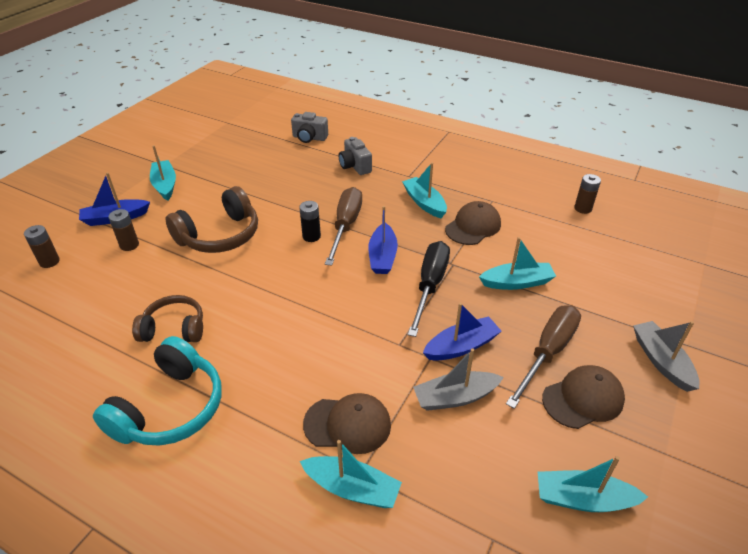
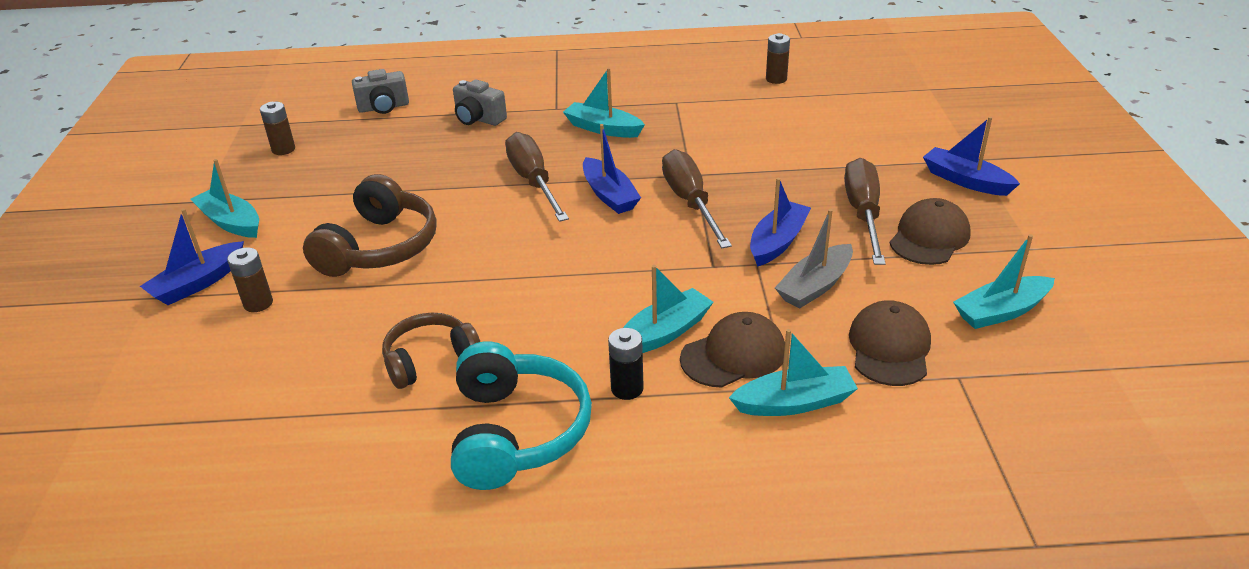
camera: 30 degrees left, 5 degrees down
(49, 262) = (152, 366): brown battery -> brown battery (283, 149)
(311, 236) = (502, 206): black battery -> black battery (627, 388)
(430, 285) = (690, 202): black screwdriver -> brown screwdriver
(473, 226) = (680, 133): brown cap -> brown cap (889, 348)
(517, 282) = (776, 167): turquoise boat -> turquoise boat (664, 333)
(661, 361) = (965, 180): grey boat -> blue boat

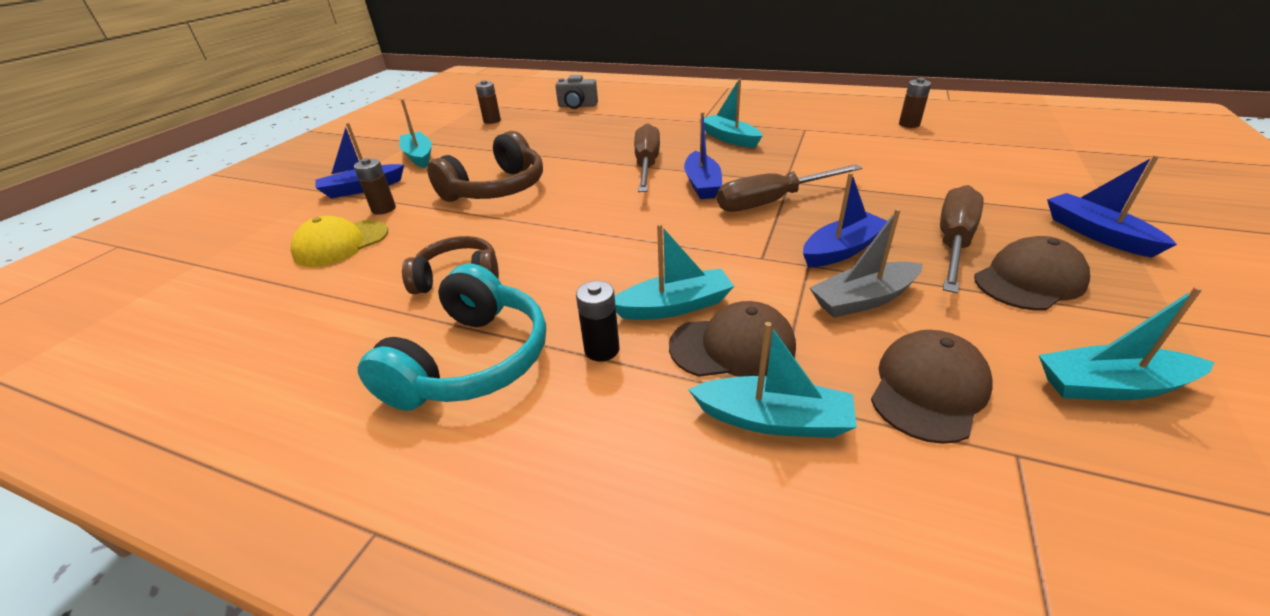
camera: 25 degrees right, 0 degrees up
(250, 357) = (341, 243): none -> yellow cap
(478, 119) = (637, 120): grey camera -> none
(690, 202) = (772, 201): brown screwdriver -> brown screwdriver turned 120 degrees counterclockwise

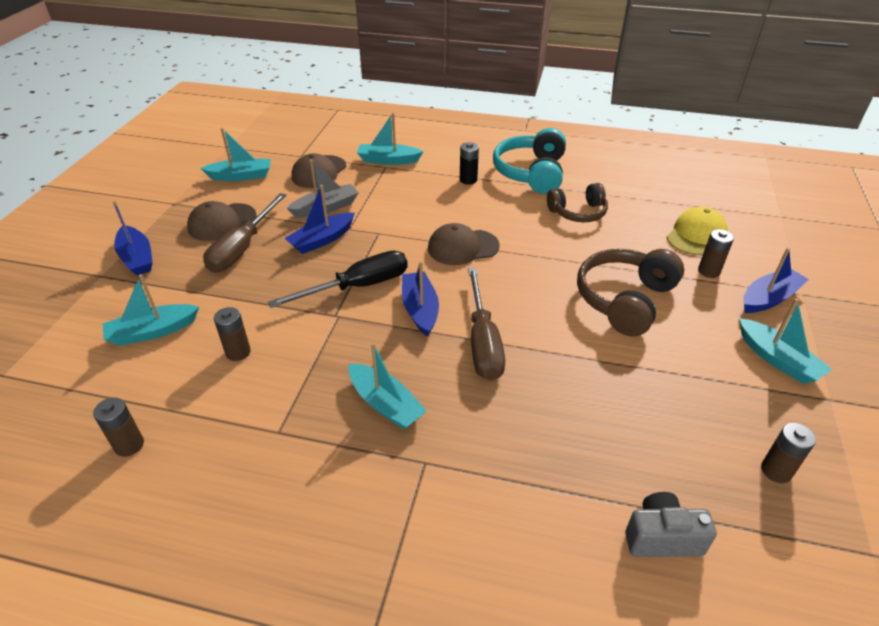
camera: 170 degrees right, 5 degrees up
(674, 306) = (434, 201): turquoise boat -> turquoise boat (152, 332)
(732, 346) = (402, 183): brown cap -> brown cap (463, 247)
(772, 201) = (358, 286): brown screwdriver -> black screwdriver
(869, 160) = (238, 352): none -> brown battery

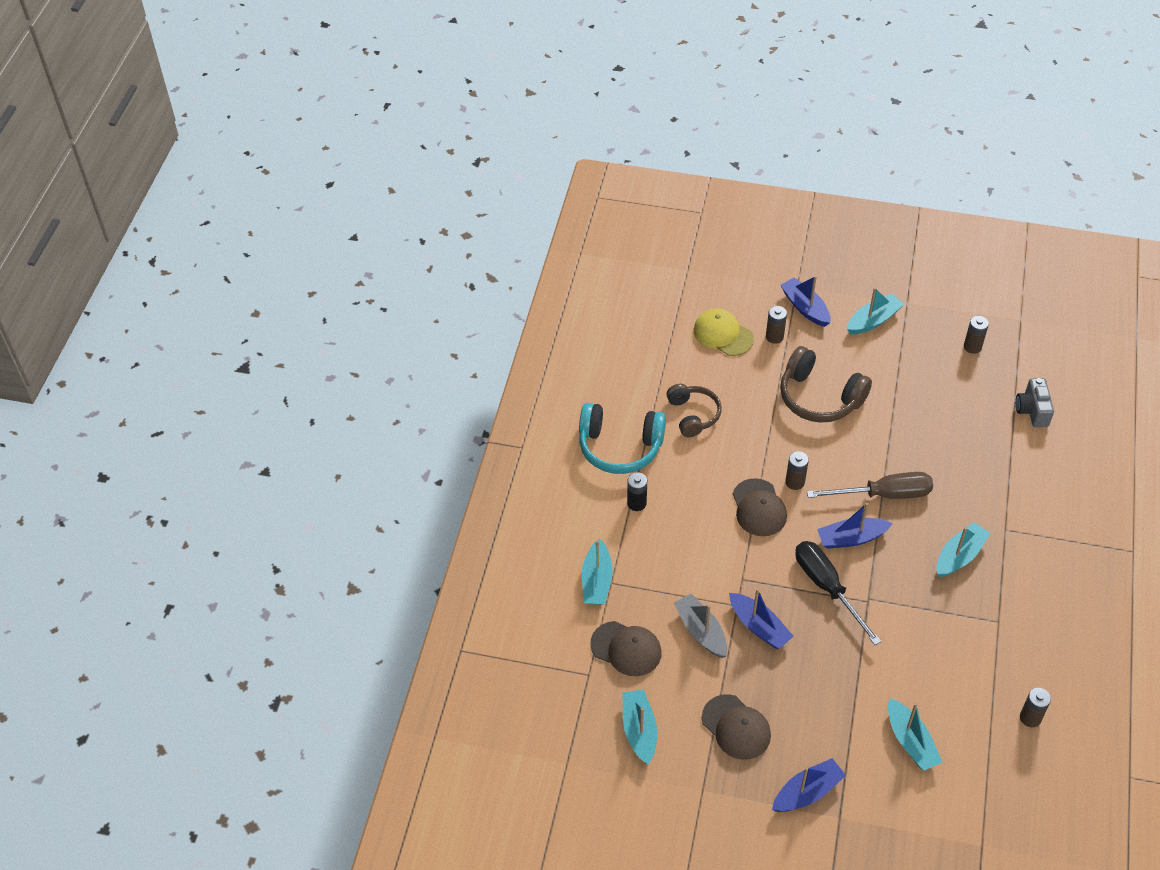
camera: 90 degrees left, 10 degrees up
(238, 352) = (924, 666): brown battery -> brown battery (795, 482)
(242, 248) = (780, 696): brown screwdriver -> none

